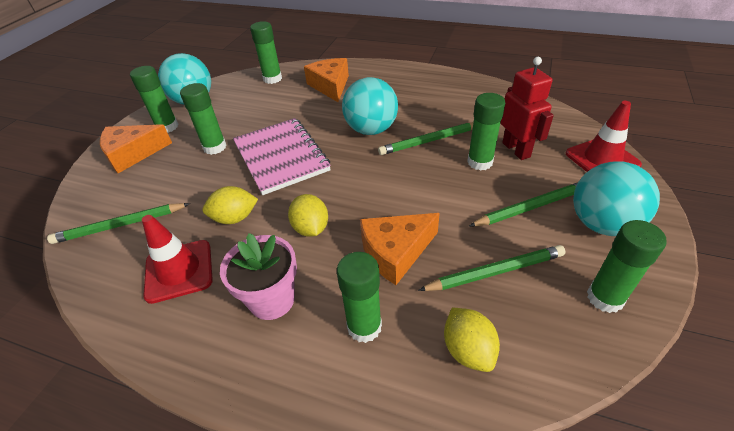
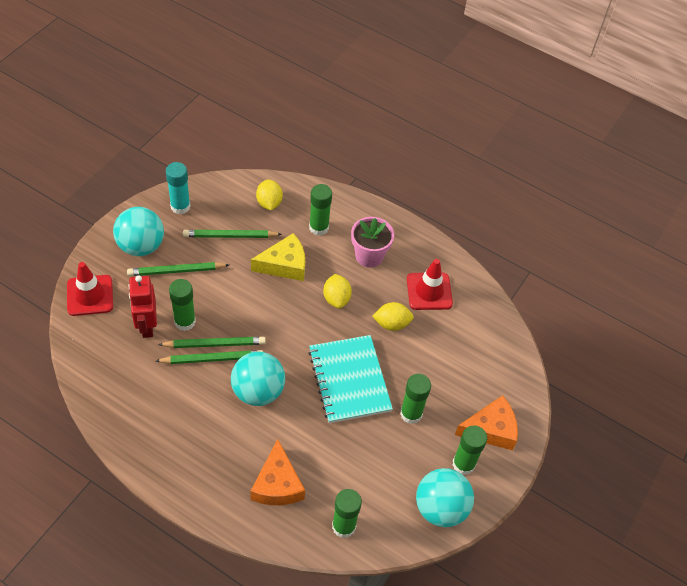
camera: 175 degrees left, 10 degrees up
(120, 225) = (480, 342): green pencil -> green pencil (215, 344)
(281, 157) = (349, 380): pink notebook -> turquoise notebook
(395, 252) = (284, 265): orange cheese -> yellow cheese
(605, 298) = (180, 206): green glue stick -> turquoise glue stick

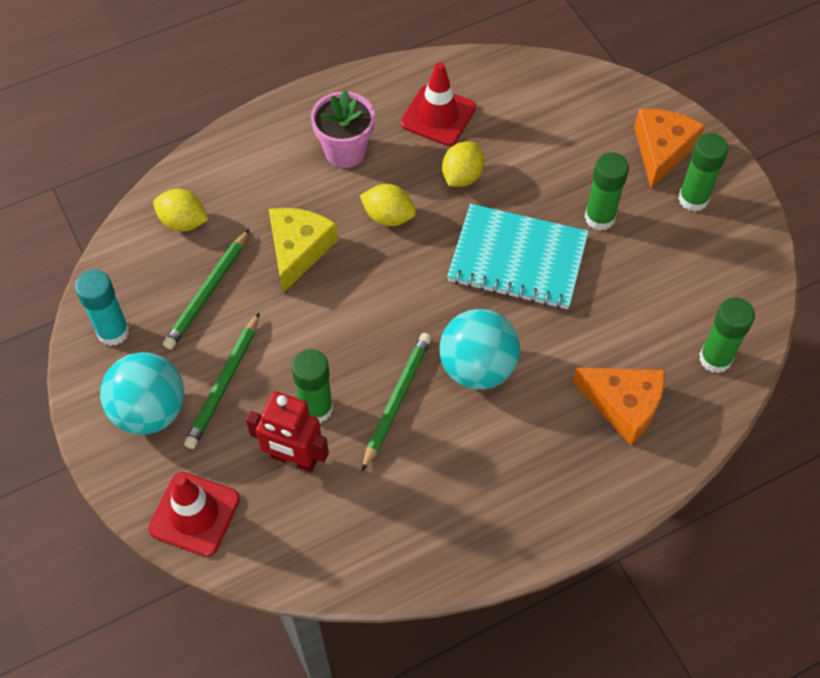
camera: 55 degrees left, 5 degrees up
(215, 344) = (375, 387): green pencil -> none
(319, 227) = (263, 184): green glue stick -> none
(440, 508) = (738, 249): turquoise ball -> none

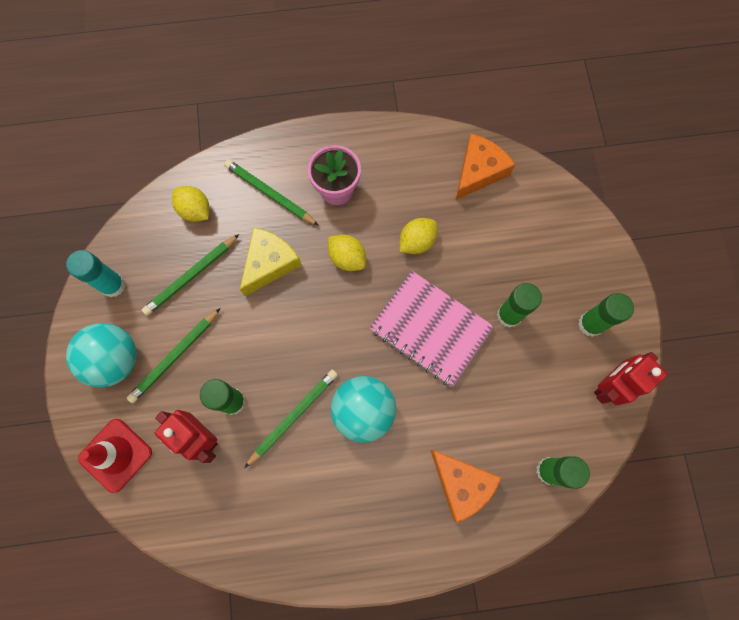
camera: 20 degrees right, 15 degrees up
(267, 178) = (270, 194): none -> green pencil
(438, 115) = (419, 182): red traffic cone -> none
(517, 259) = (430, 329): turquoise notebook -> pink notebook
(662, 150) = (583, 272): orange cheese -> orange cheese (479, 171)
(741, 253) = (609, 385): none -> red robot

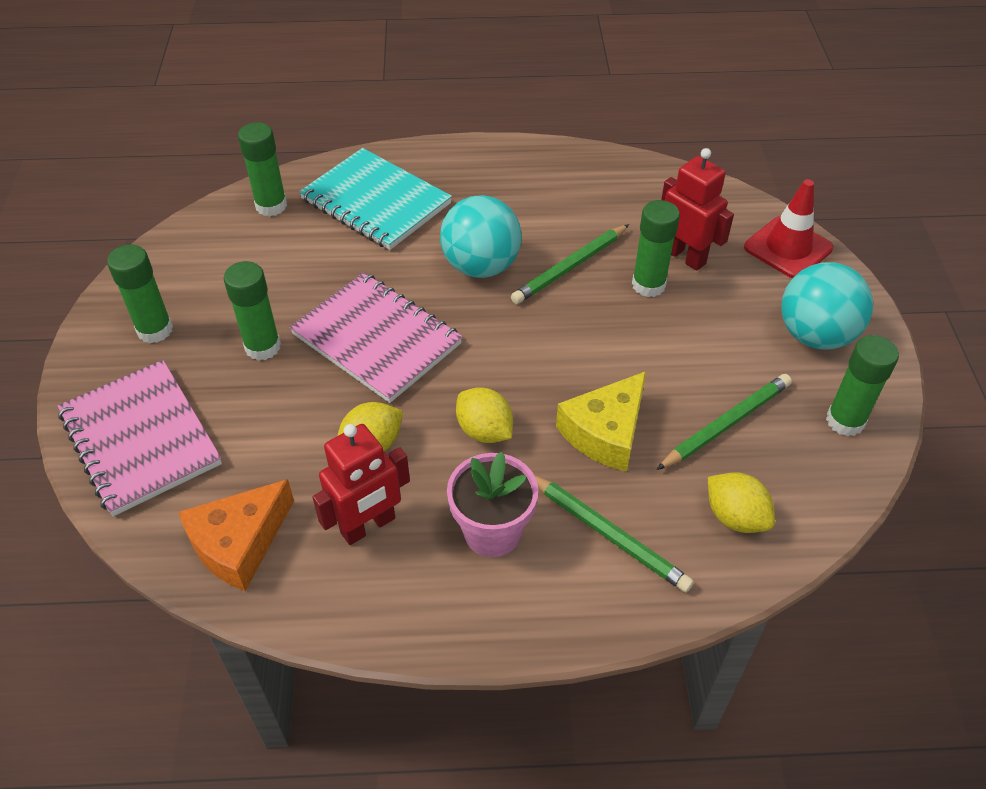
camera: 175 degrees left, 25 degrees down
(113, 285) = (845, 421): turquoise glue stick -> green glue stick
(175, 357) = (733, 333): green pencil -> none
(461, 484) = (375, 202): orange cheese -> turquoise notebook
(562, 234) = (140, 439): none -> pink notebook
(609, 385) = (163, 270): red robot -> red robot (368, 526)

